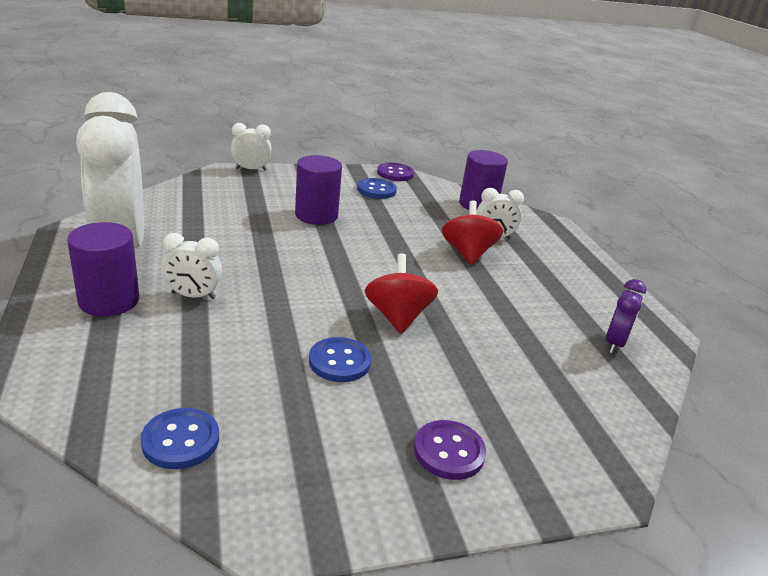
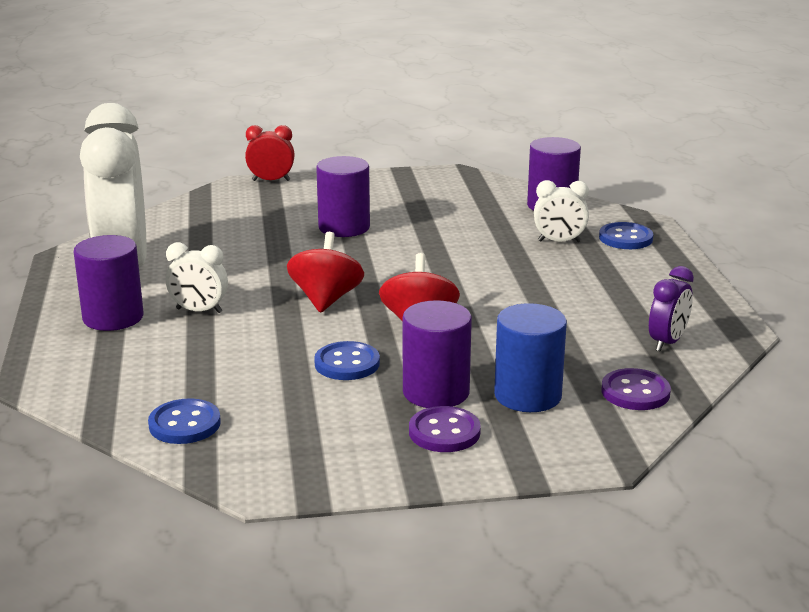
camera: 10 degrees right, 5 degrees down
(251, 169) = (271, 180): white clock -> red clock
(376, 190) = (424, 196): blue button -> blue button (625, 238)
(395, 173) = (452, 175): purple button -> purple button (635, 392)
(429, 398) = (436, 392): none -> purple cylinder
(467, 253) = (520, 260): red spinning top -> red spinning top (326, 299)
(515, 403) = (527, 395): none -> blue cylinder

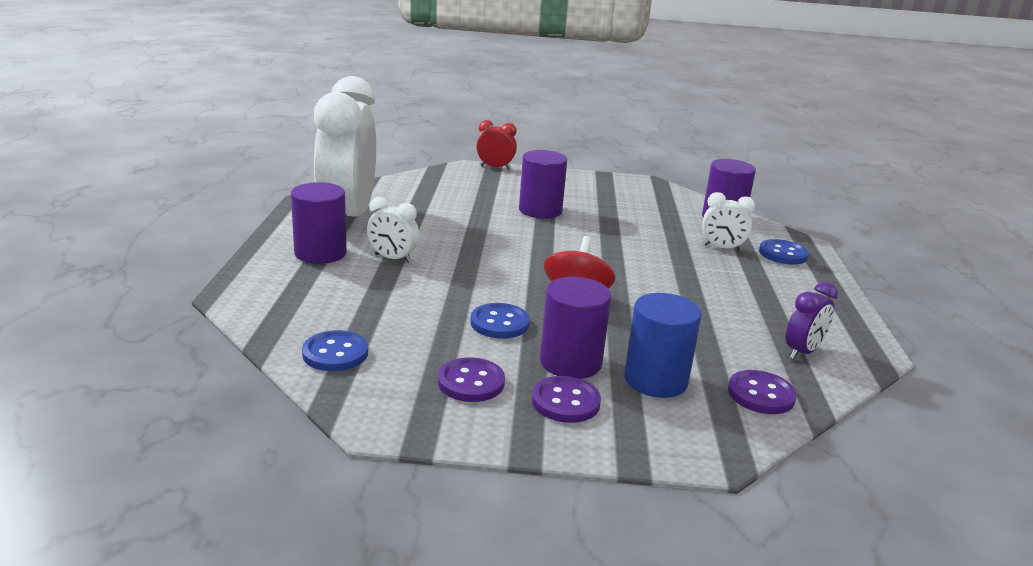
camera: 10 degrees right, 0 degrees up
(326, 299) = (502, 266): red spinning top -> none
(341, 429) = (471, 382): none -> purple button

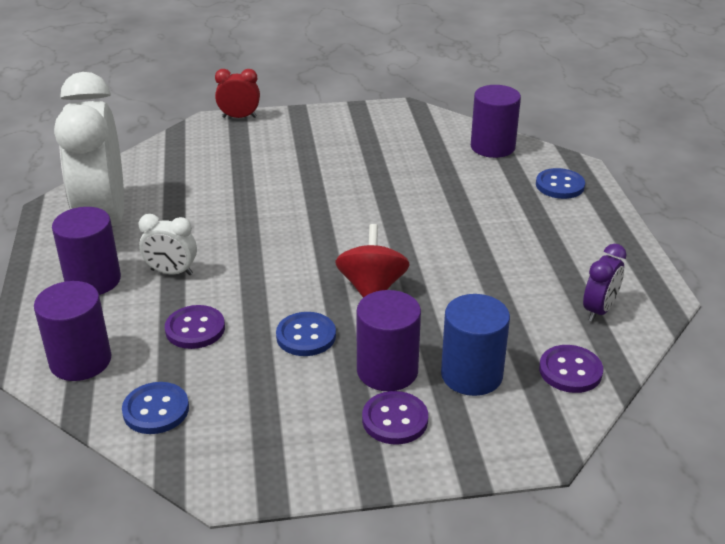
camera: 10 degrees left, 10 degrees up
(471, 382) = (299, 416): purple button -> purple button (195, 329)
(540, 210) = (304, 172): purple cylinder -> purple cylinder (80, 361)
(722, 248) = (499, 189): white clock -> none

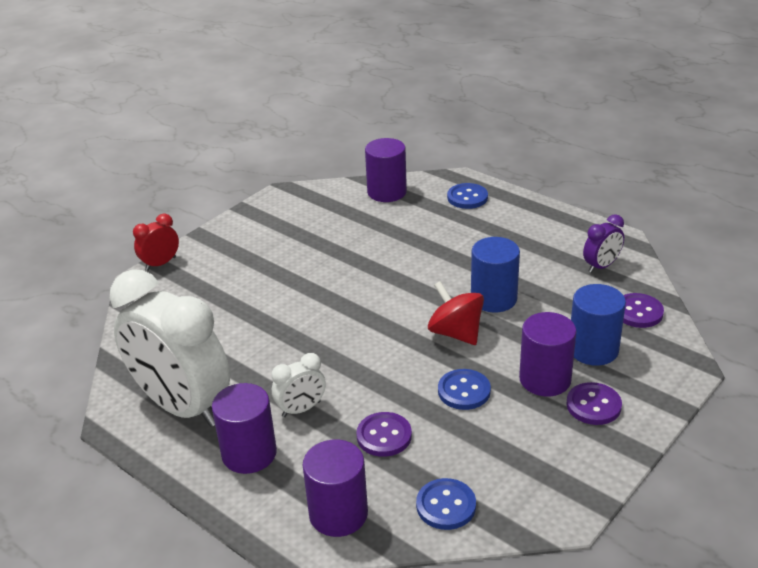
camera: 40 degrees left, 0 degrees up
(449, 280) = (493, 298): none -> blue cylinder
(599, 310) = (601, 266): purple clock -> purple clock turned 60 degrees clockwise

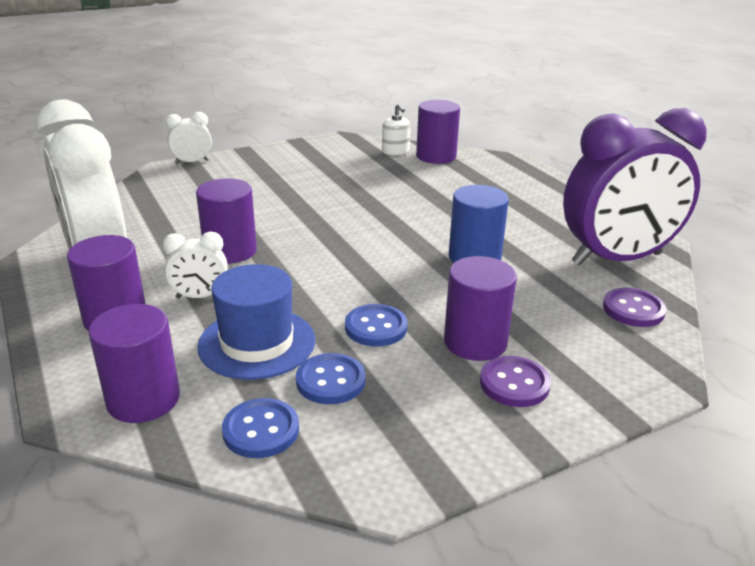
camera: 20 degrees right, 5 degrees down
(160, 264) = (192, 162): red clock -> white clock
(287, 355) = (230, 251): none -> purple cylinder
(346, 196) = (395, 151): none -> white soap dispenser
(384, 436) = (257, 343): purple button -> blue hat
(456, 333) = (410, 276): red spinning top -> none
(467, 197) = (511, 175): blue button -> blue button (330, 381)
(593, 349) = (553, 330): blue cylinder -> none
(601, 266) = (617, 259): purple clock -> purple clock, size x2.35

